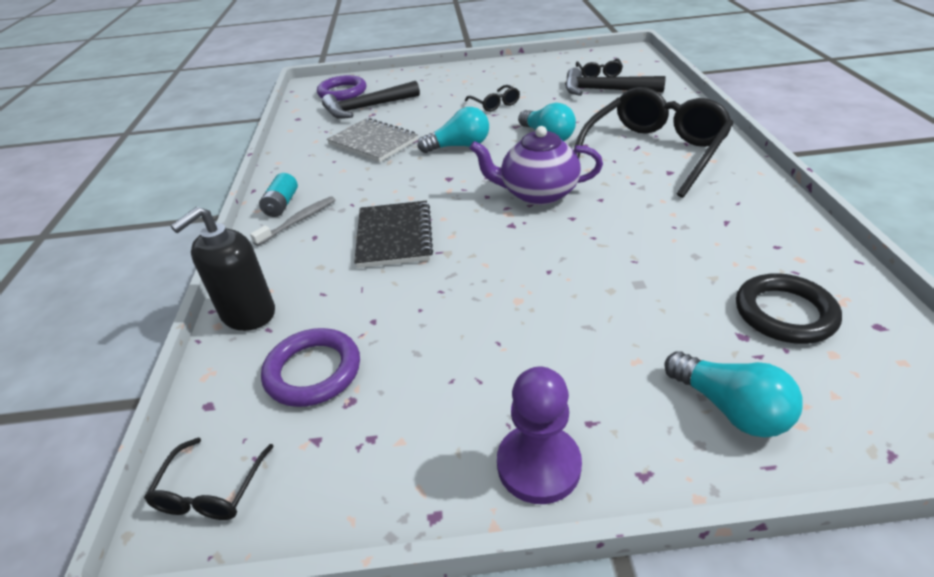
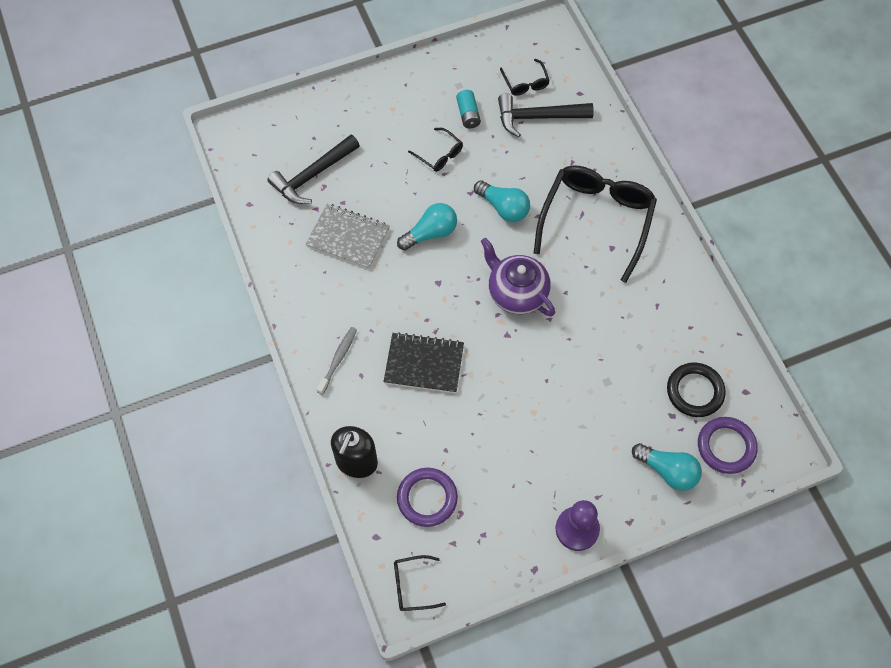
camera: 20 degrees left, 25 degrees up
(211, 490) = (412, 586): black glasses -> black glasses turned 90 degrees clockwise
(282, 204) = (312, 341): turquoise battery -> turquoise battery (468, 114)
(342, 92) = (270, 146): purple ring -> purple ring (726, 446)
(394, 236) = (424, 364): black notebook -> black notebook turned 60 degrees counterclockwise
(537, 193) = (516, 293): purple teapot -> purple teapot turned 60 degrees clockwise

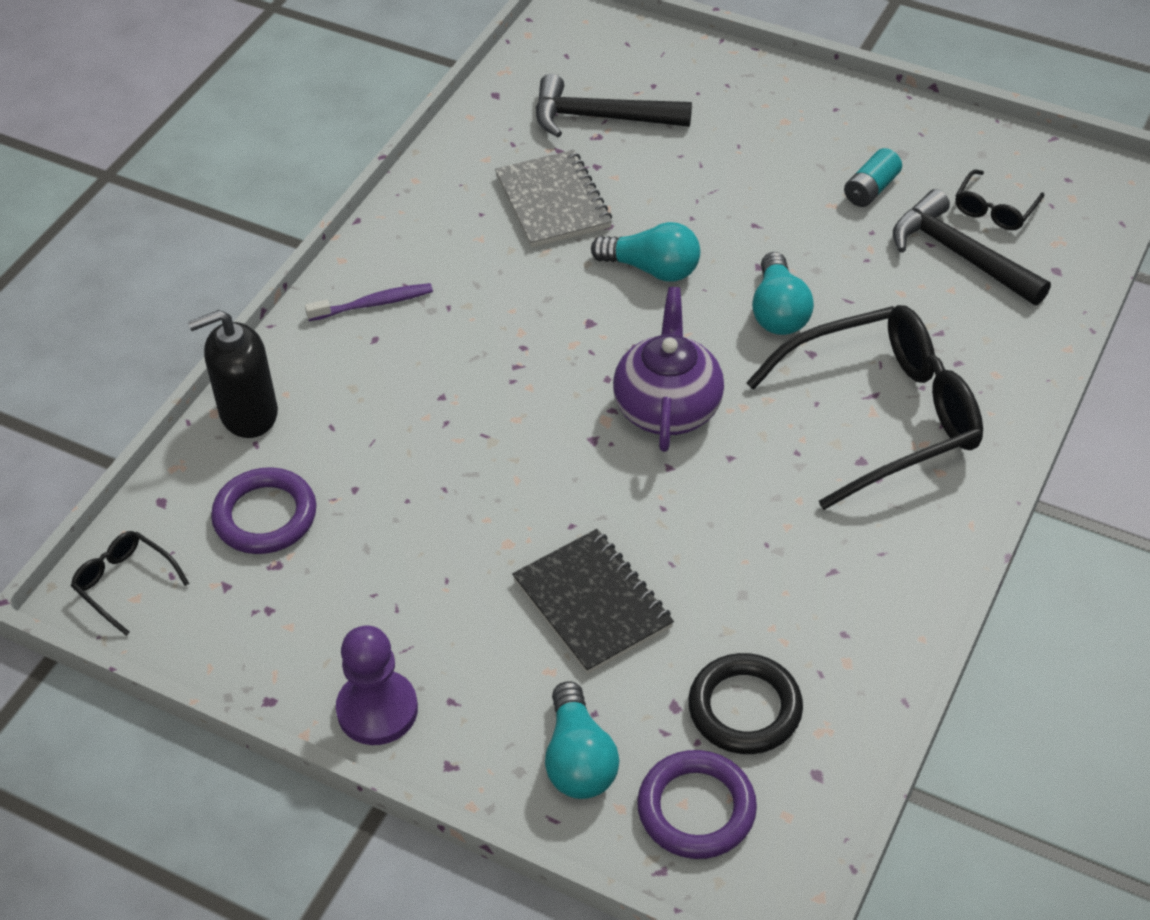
camera: 50 degrees right, 15 degrees down
(338, 359) = (373, 304): grey toothbrush -> purple toothbrush
(424, 364) = (456, 386): black notebook -> black notebook (593, 603)
(439, 155) = (776, 202): black glasses -> none

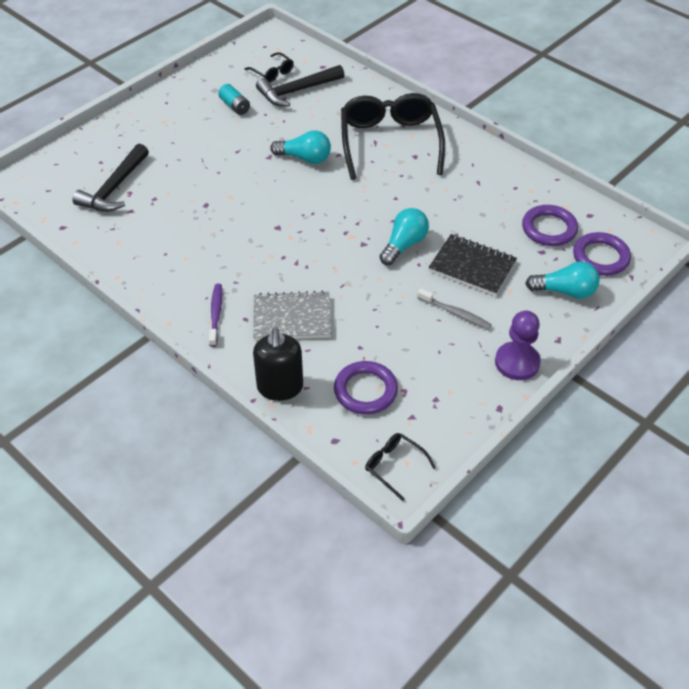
camera: 75 degrees left, 0 degrees up
(125, 584) = (394, 466): black glasses -> black glasses turned 75 degrees clockwise
(468, 599) = (455, 313): none -> grey toothbrush
(553, 202) = (174, 221): grey notebook -> grey notebook (292, 318)
(593, 603) = (472, 266): black notebook -> black notebook turned 45 degrees clockwise
(652, 269) = (249, 195): turquoise light bulb -> turquoise light bulb (404, 245)
(667, 407) = (353, 212): purple teapot -> none
(744, 708) = (549, 229): black ring -> purple ring

